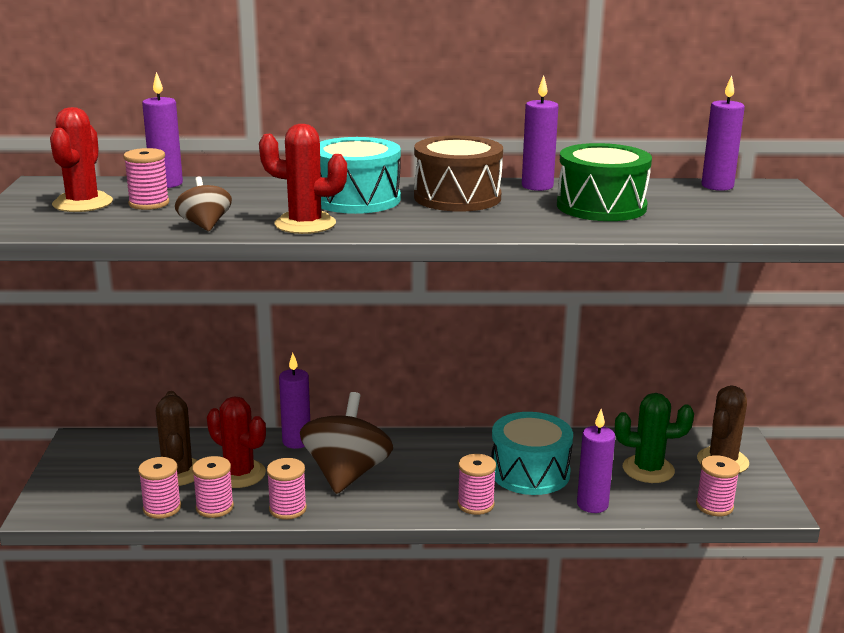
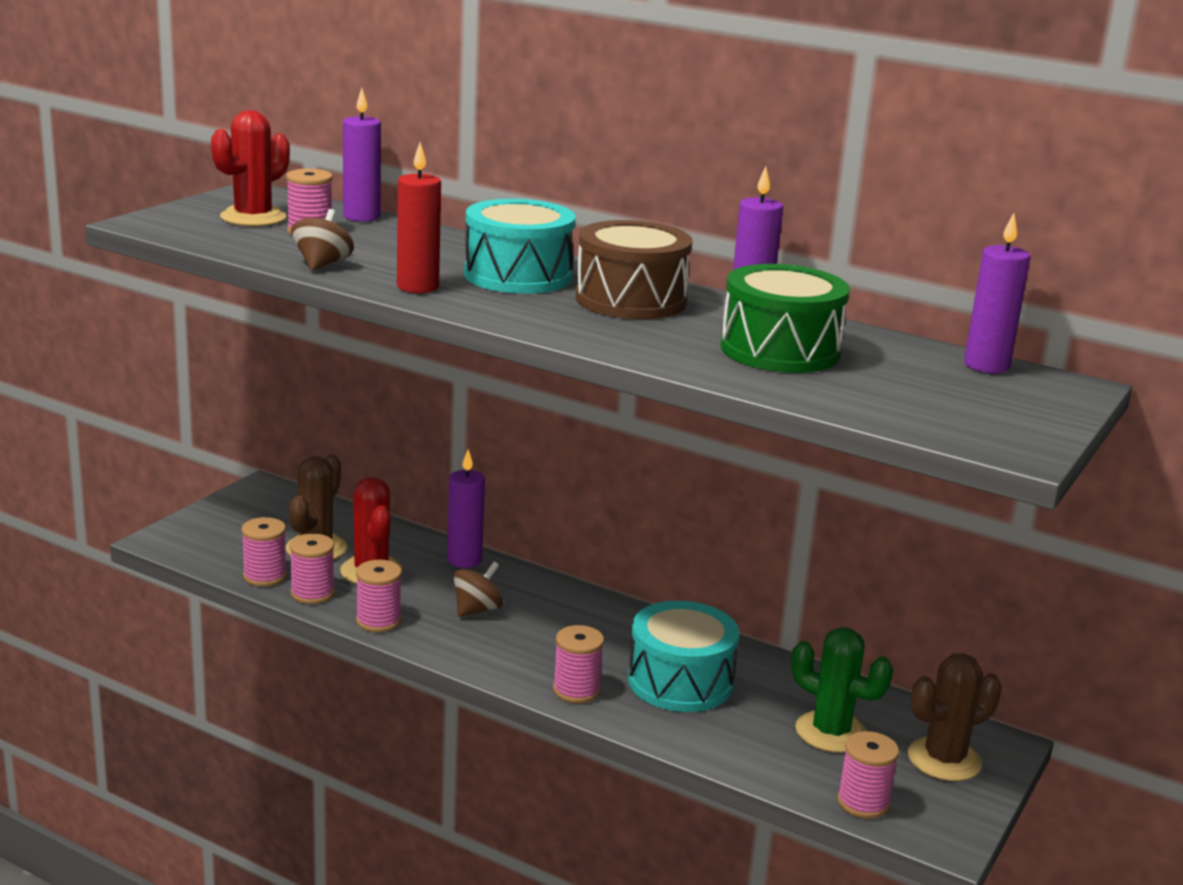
camera: 30 degrees right, 0 degrees up
(305, 224) = (417, 287): red cactus -> red candle
(346, 474) = (477, 610): brown spinning top -> brown spinning top, size x0.51
(592, 505) = (710, 742): purple candle -> none

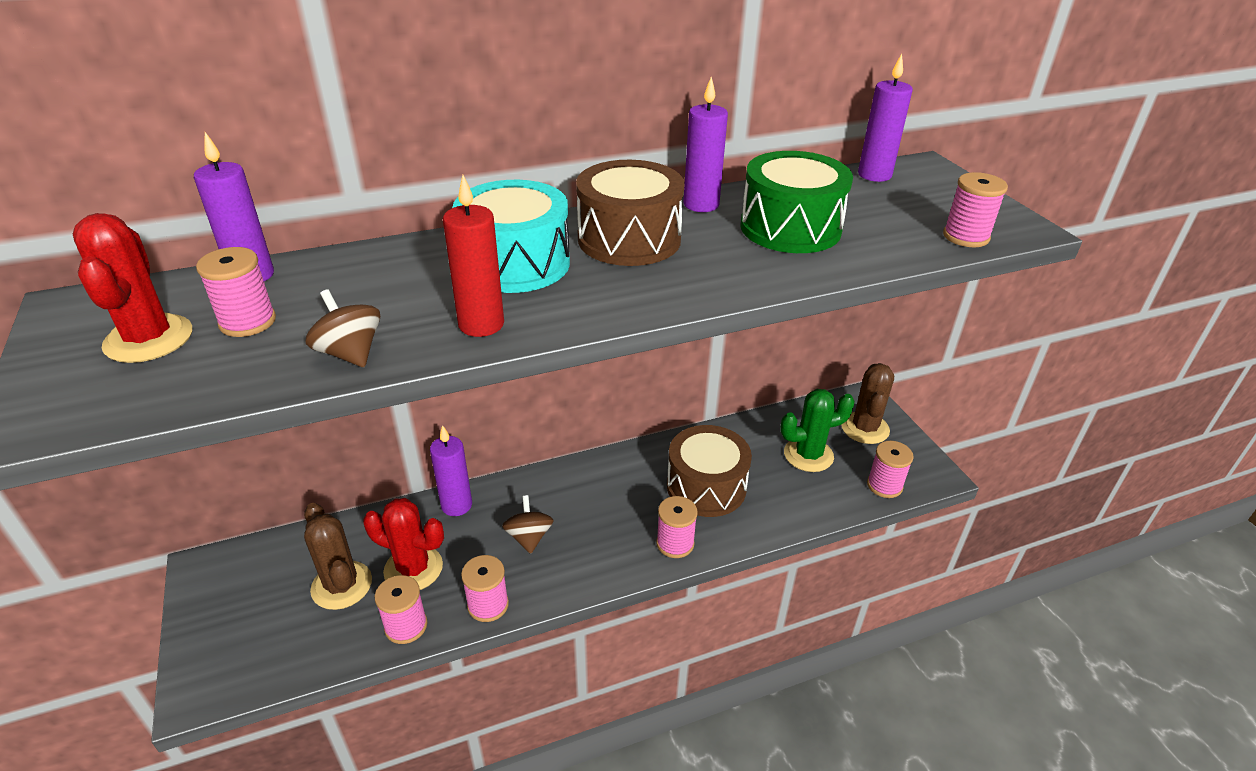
camera: 50 degrees left, 15 degrees up
(265, 576) = (345, 645): pink spool -> pink spool (965, 237)
(680, 681) = (706, 486): turquoise drum -> brown drum

